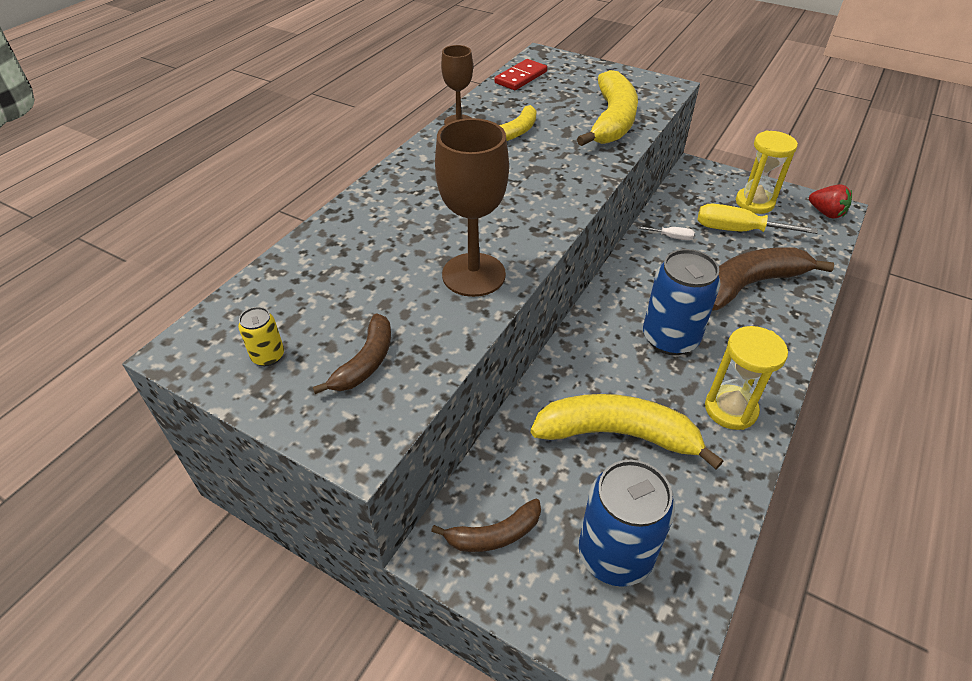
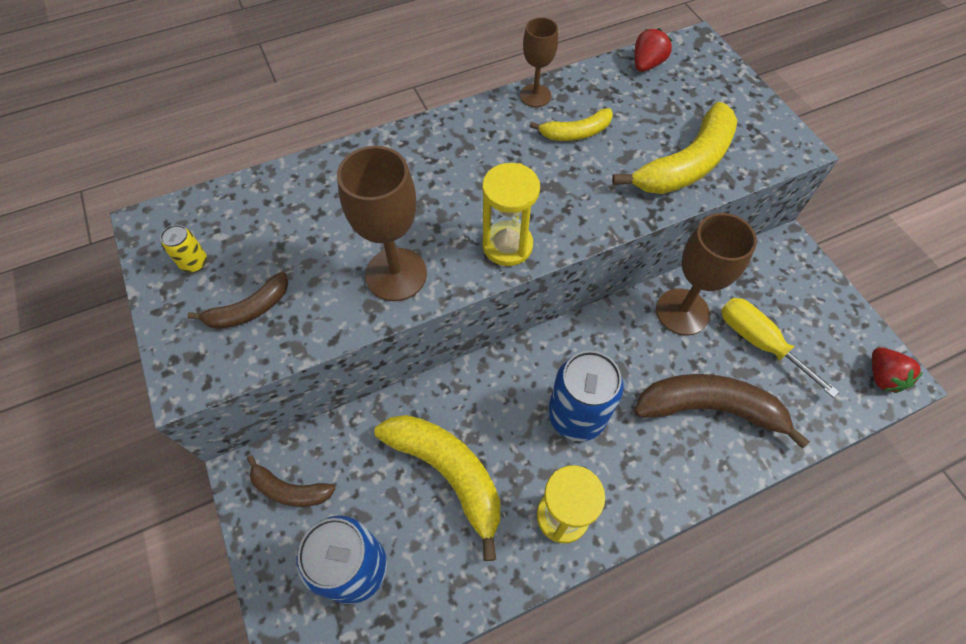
camera: 35 degrees right, 15 degrees up
(521, 77) = (647, 64): red domino -> red strawberry
(671, 237) = (682, 312): white screwdriver -> brown goblet
(754, 203) = (812, 320): yellow hourglass -> yellow hourglass (507, 245)

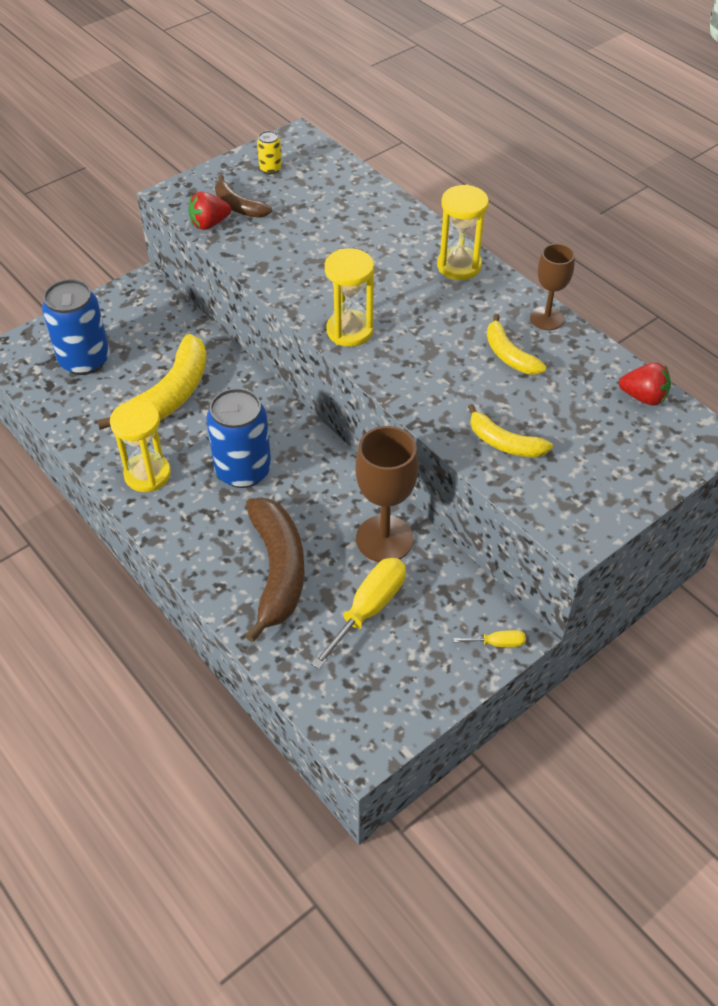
camera: 75 degrees right, 10 degrees down
(290, 489) = (137, 310): brown banana -> none
(396, 274) = (296, 272): brown goblet -> none
(440, 137) = (459, 266): none -> yellow hourglass
(685, 164) = (504, 443): yellow banana -> yellow banana, size x0.55
(798, 259) = (497, 643): none -> yellow screwdriver
(882, 377) = (360, 729): red strawberry -> red strawberry (209, 224)

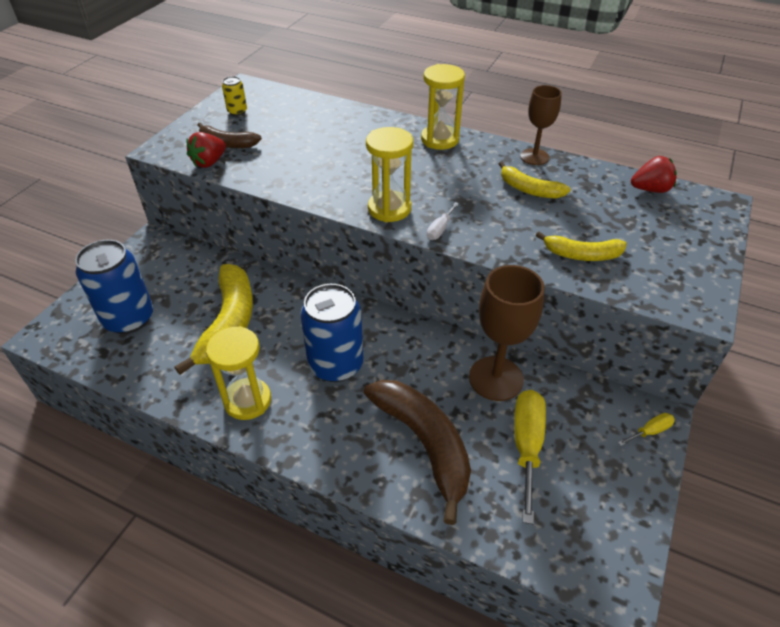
camera: 25 degrees left, 5 degrees down
(383, 369) = (440, 229): none -> white screwdriver

